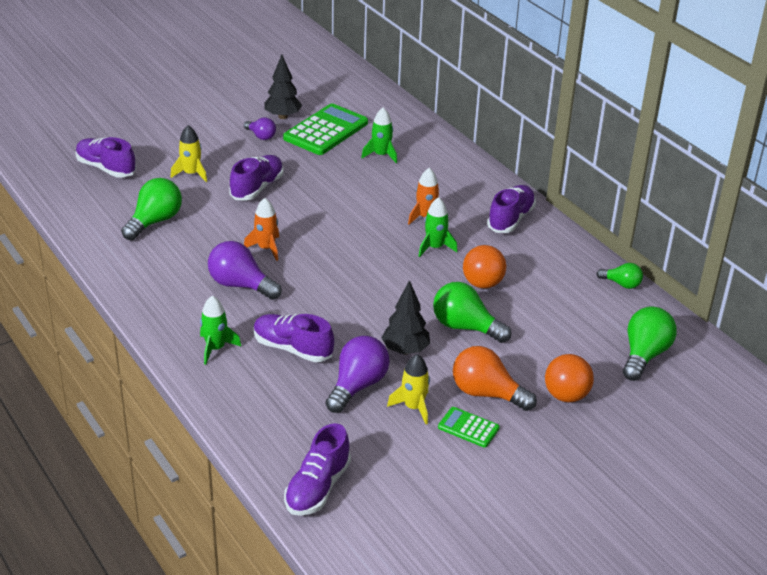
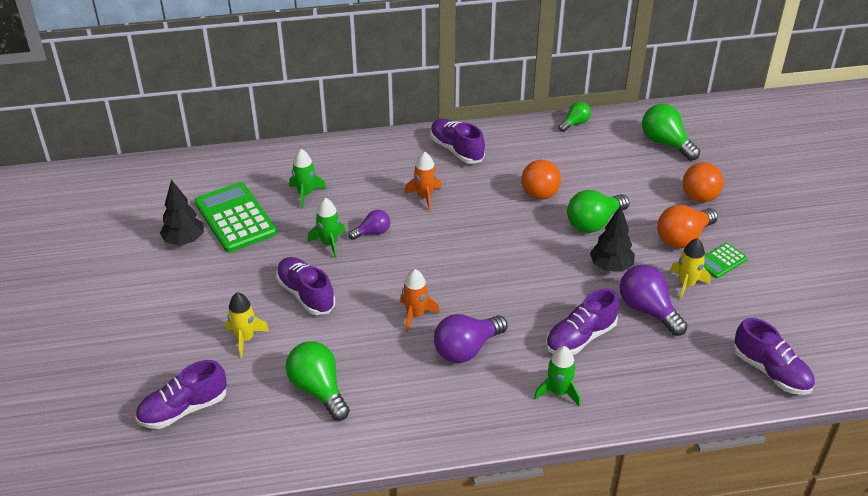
camera: 65 degrees left, 5 degrees up
(261, 136) = (210, 267): purple light bulb -> purple light bulb (372, 232)
(435, 247) = (474, 206): green rocket -> green rocket (329, 244)

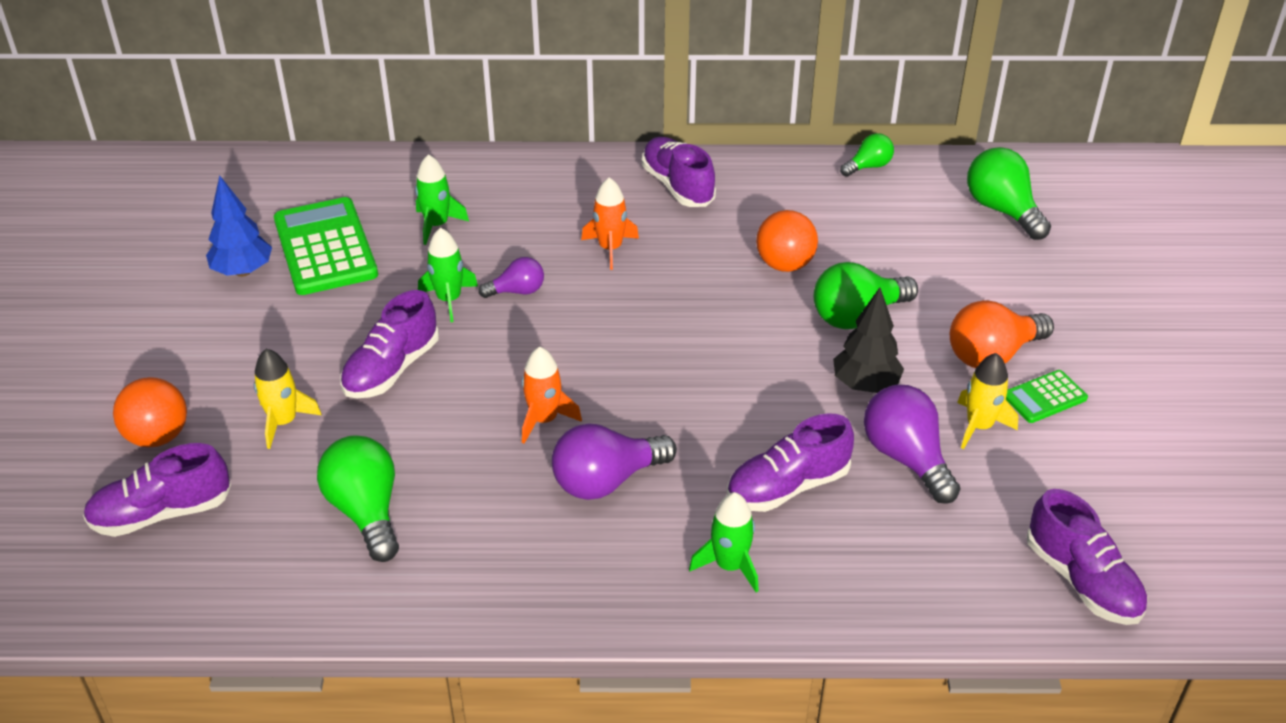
camera: 10 degrees right, 0 degrees up
(184, 241) = (243, 271): black tree -> blue tree
(306, 294) = (391, 369): purple shoe -> purple shoe turned 120 degrees counterclockwise
(699, 197) = (1034, 296): orange ball -> orange ball (158, 436)

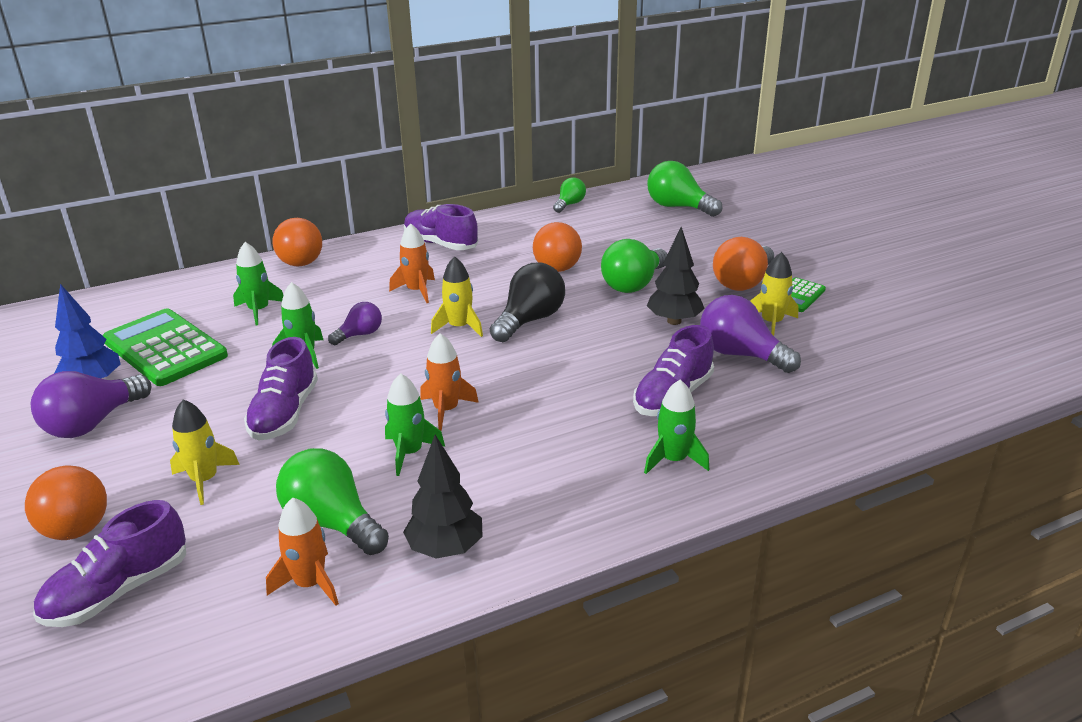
camera: 25 degrees left, 10 degrees down
(313, 569) = (310, 583): none -> orange rocket
(447, 580) = (445, 548): none -> black tree
(478, 459) = (409, 452): none -> green rocket
(513, 170) = (301, 263): none -> orange ball
(606, 480) = (530, 435): purple light bulb -> purple light bulb (92, 423)
(624, 315) = (459, 327): none -> yellow rocket
(704, 330) = (529, 320): none -> black light bulb
(1082, 580) = (920, 389): purple shoe -> none

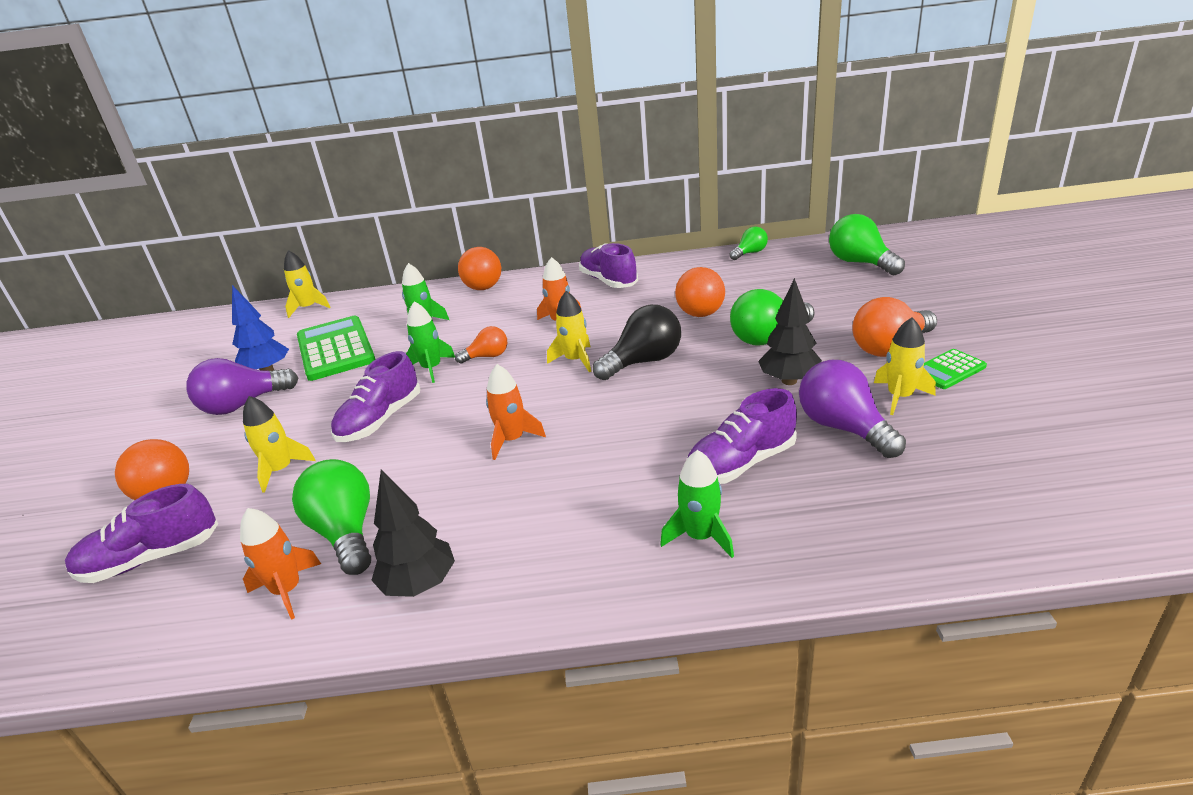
camera: 25 degrees right, 0 degrees up
(86, 306) = (308, 308): none -> yellow rocket
(360, 335) = (487, 356): purple light bulb -> orange light bulb
(409, 452) = (453, 477): green rocket -> none

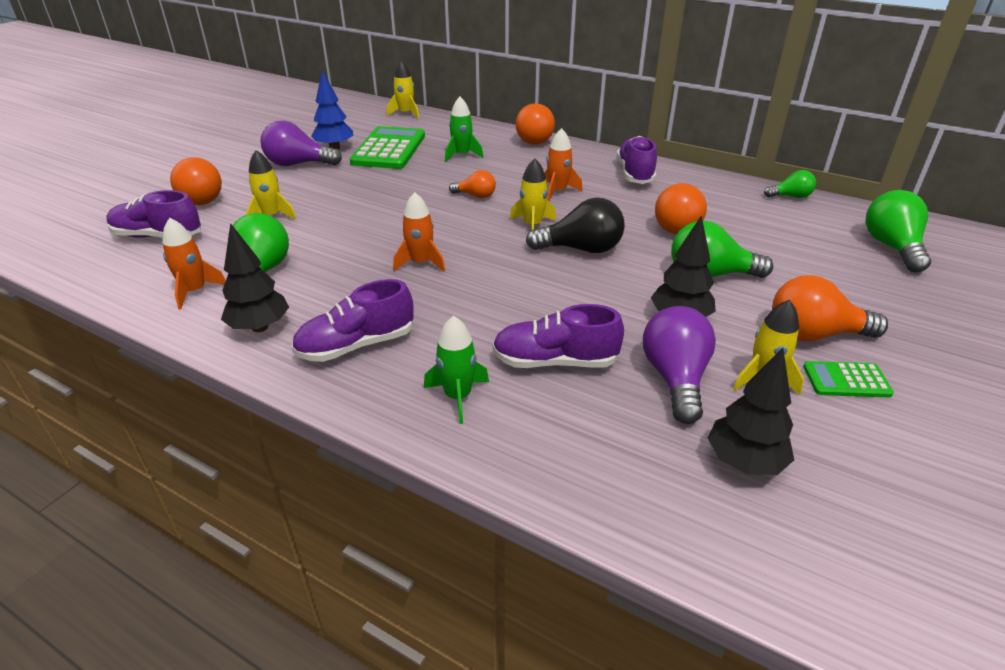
camera: 30 degrees right, 5 degrees up
(380, 420) = (359, 210): purple shoe -> purple shoe (356, 345)
(432, 369) = (430, 189): green rocket -> none
(962, 462) = (744, 462): none -> black tree

